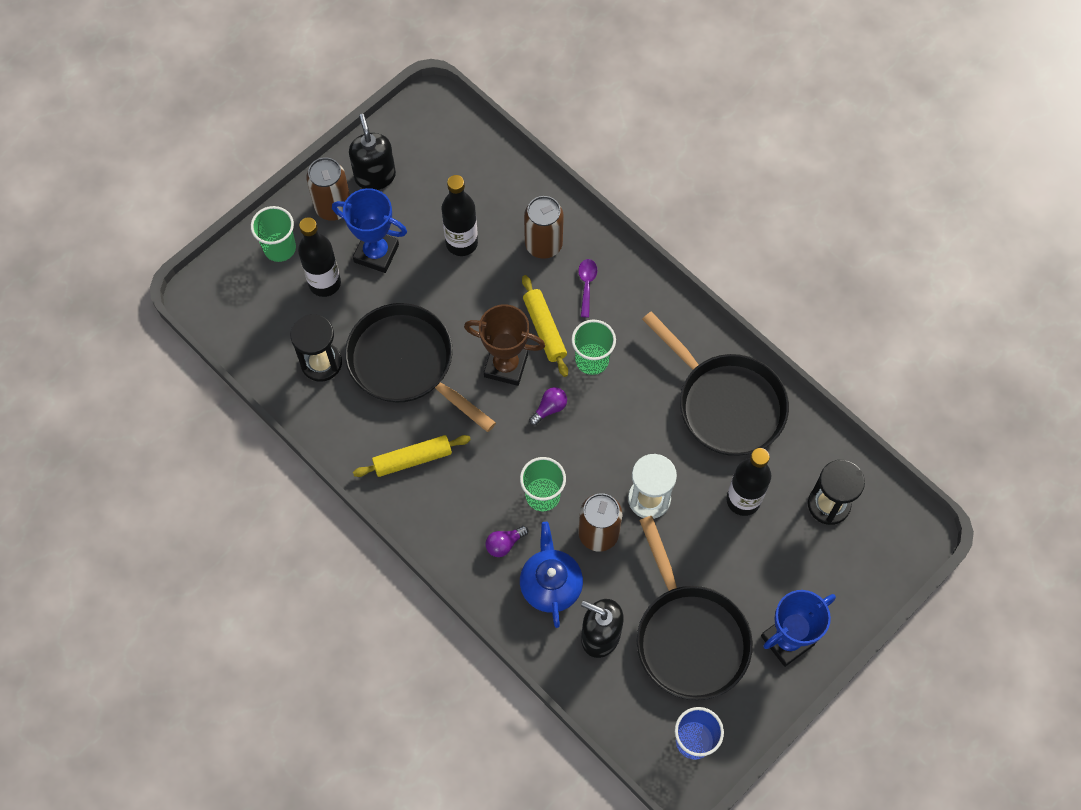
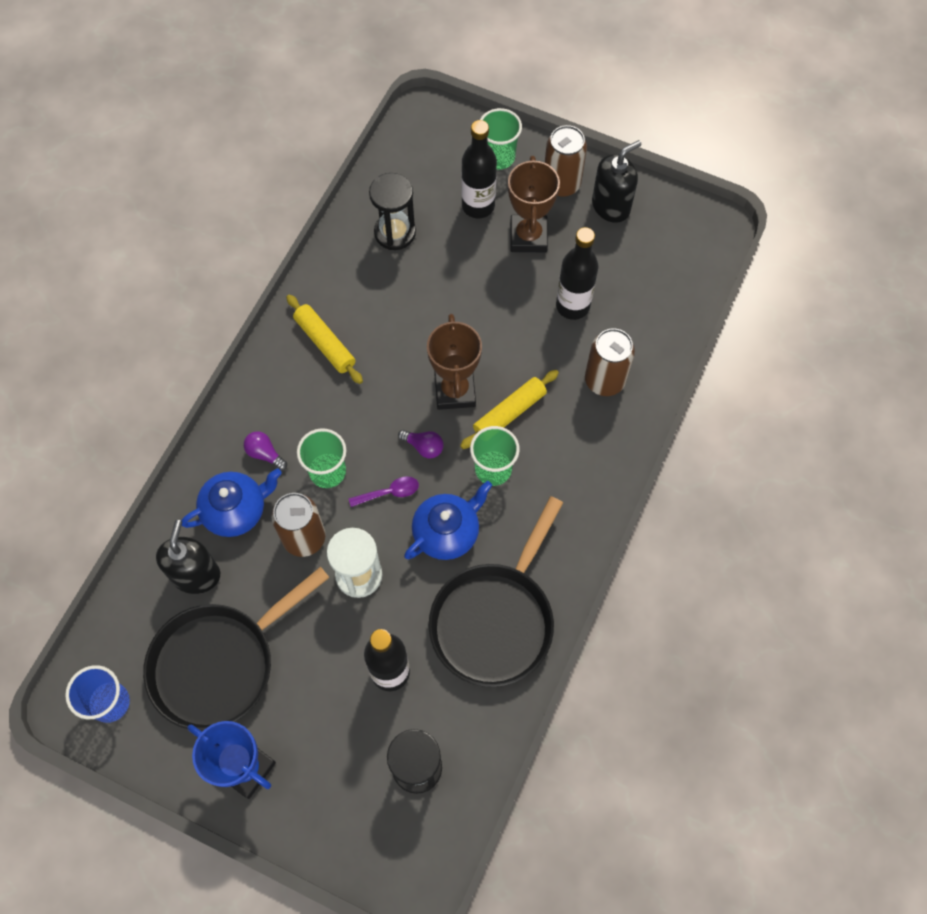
camera: 70 degrees right, 0 degrees up
(376, 253) = (528, 237): blue trophy -> brown trophy
(406, 364) = (422, 303): black pan -> none
(586, 285) = (576, 436): purple spoon -> purple spoon (389, 492)
(636, 415) = (447, 532): none -> blue teapot

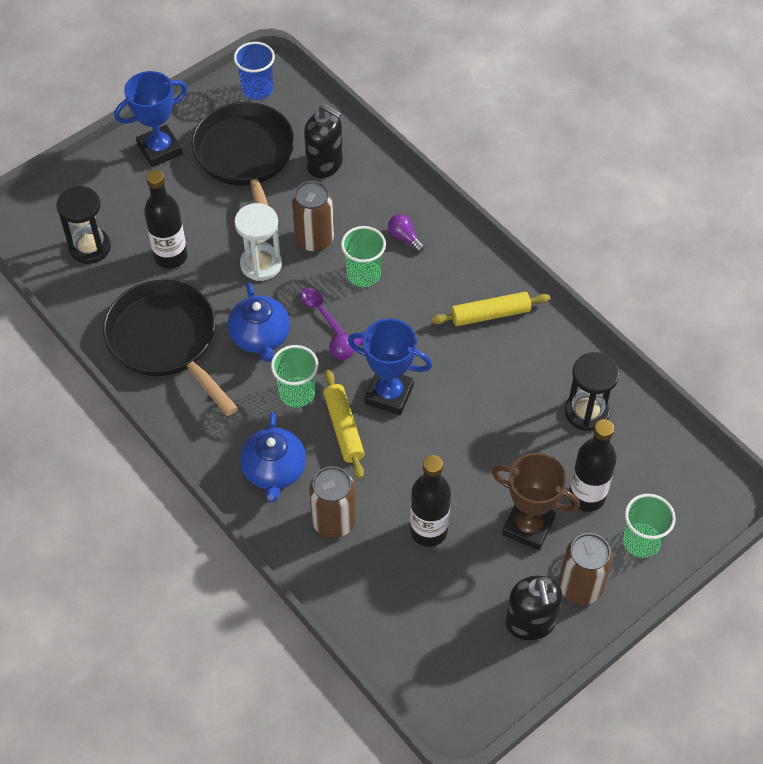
camera: 115 degrees right, 10 degrees down
(236, 510) = (364, 204): blue teapot -> blue teapot (274, 471)
(265, 454) = (404, 238): purple light bulb -> purple light bulb turned 105 degrees counterclockwise
(389, 492) = (320, 310): purple spoon -> purple spoon turned 135 degrees clockwise
(455, 391) = (389, 394): brown trophy -> blue trophy

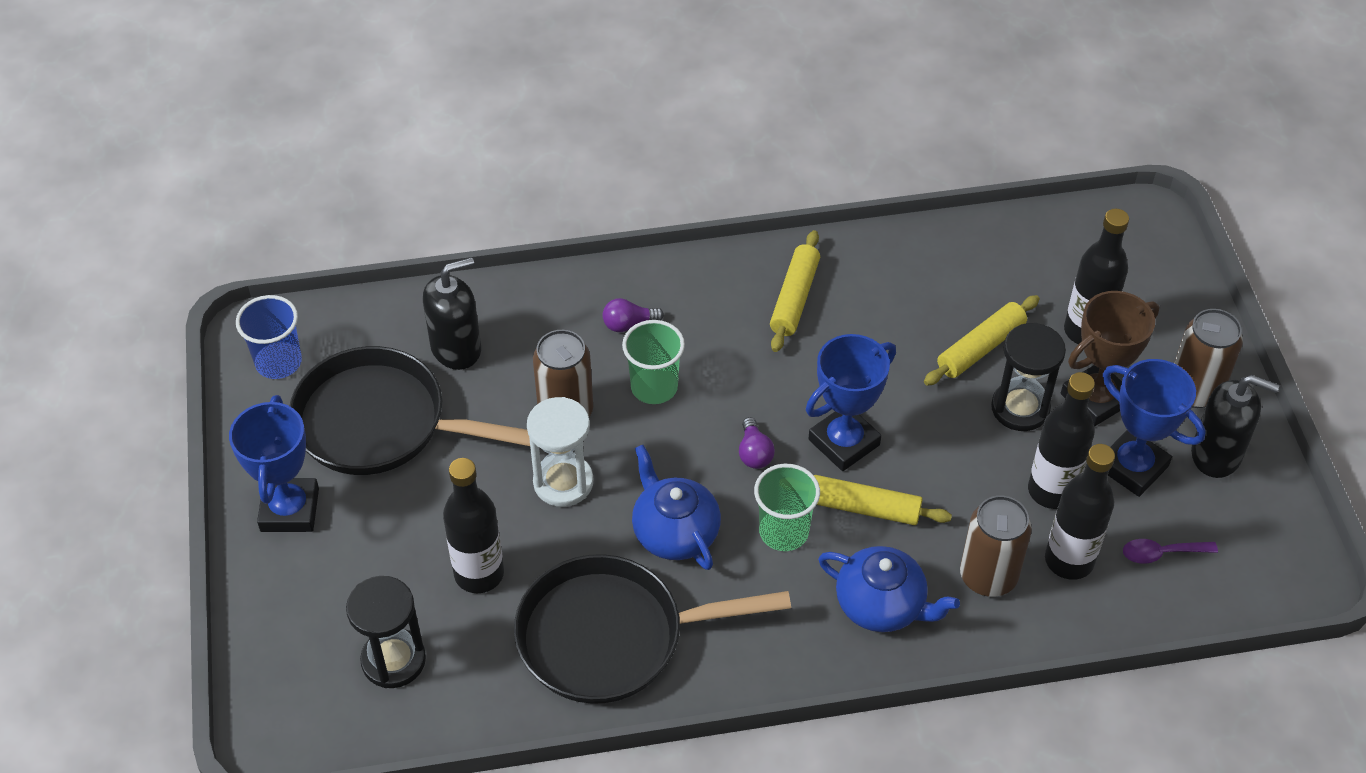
camera: 60 degrees left, 5 degrees down
(260, 337) = (675, 532): blue teapot -> blue teapot turned 135 degrees counterclockwise
(320, 310) = (676, 454): purple spoon -> purple spoon (1161, 553)
(377, 564) = (1069, 560): none -> black bottle
(483, 573) = (1132, 467): none -> blue trophy
(524, 438) = (980, 348): none -> yellow rolling pin
(586, 412) = (979, 279): black hourglass -> black hourglass (1020, 408)
(641, 541) = (1166, 313): green cup -> none

